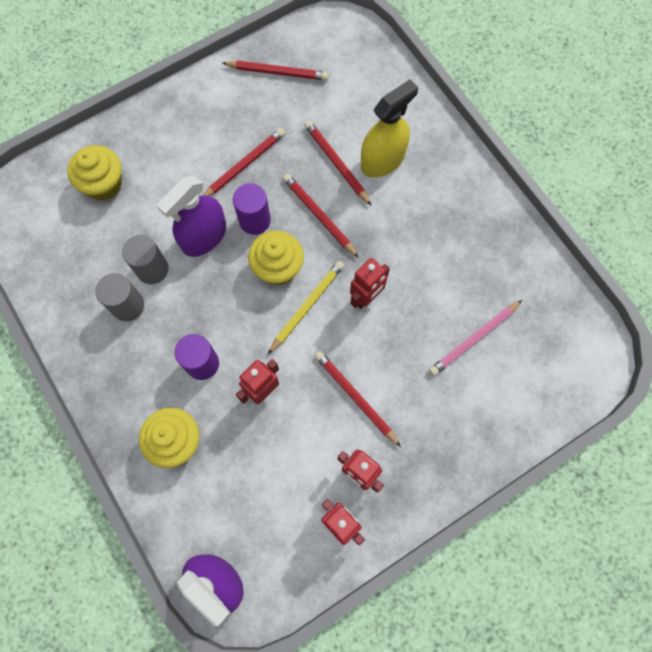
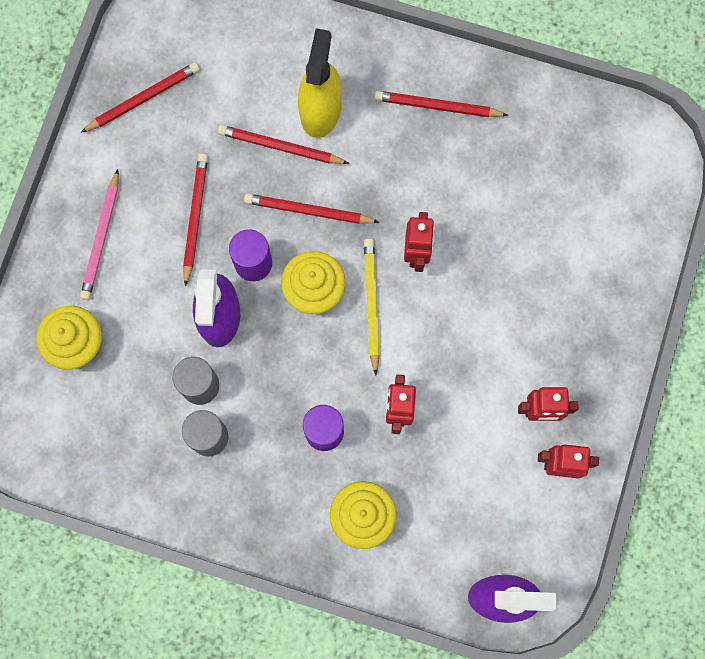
camera: 40 degrees left, 5 degrees up
(355, 397) = (482, 350): red pencil -> red pencil (437, 106)
(474, 339) = (540, 215): pink pencil -> pink pencil (101, 238)

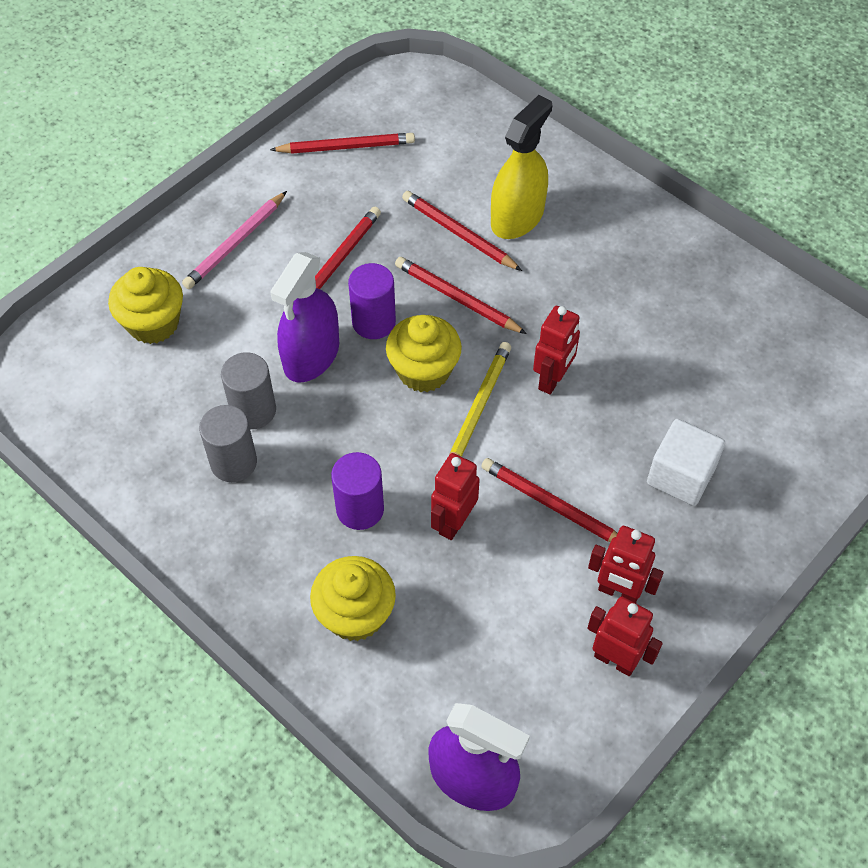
camera: 25 degrees right, 20 degrees down
(437, 106) = (641, 258): red pencil -> red pencil (552, 505)
(546, 295) = (680, 475): none -> white cube

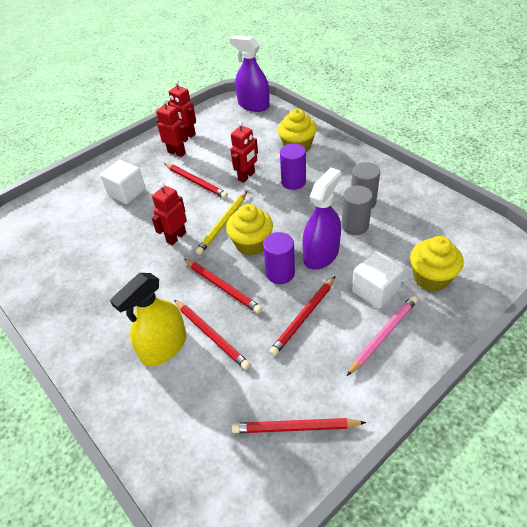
camera: 170 degrees left, 10 degrees down
(237, 301) = (375, 290): none -> white cube

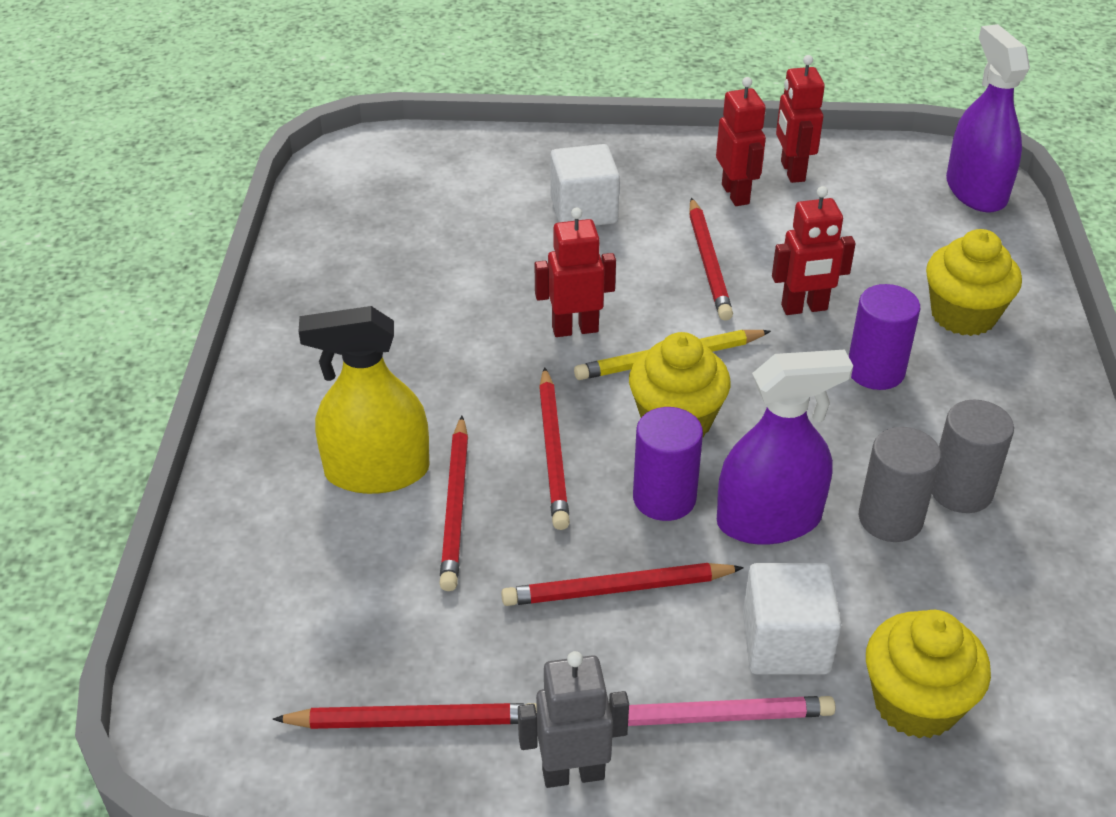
camera: 40 degrees right, 5 degrees down
(295, 427) = (414, 721): red pencil -> red pencil turned 135 degrees clockwise
(368, 393) = (573, 773): none -> grey robot

